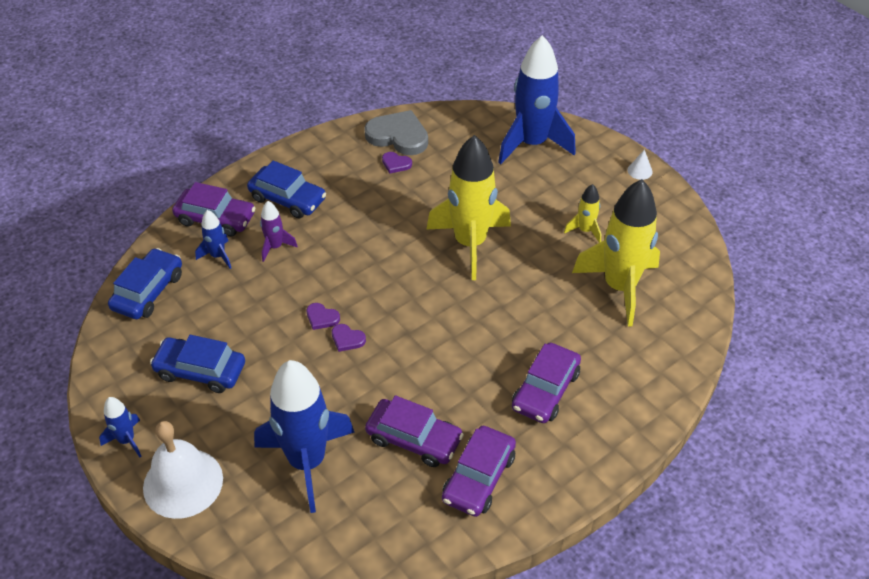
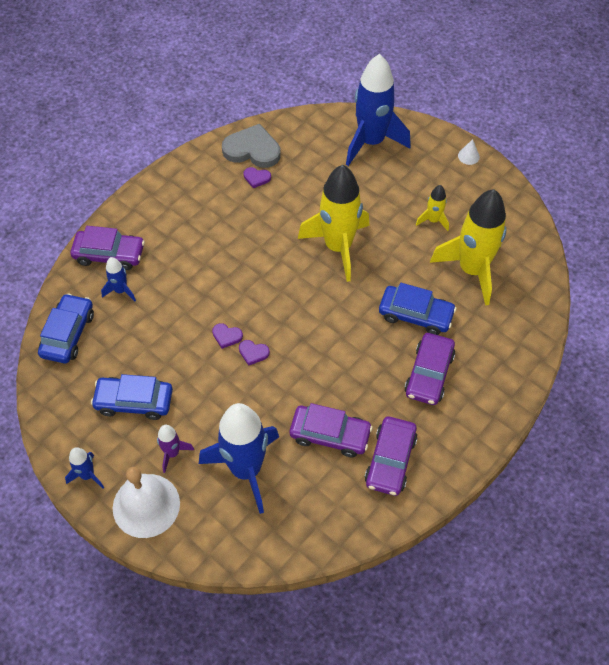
camera: 10 degrees left, 10 degrees up
(275, 247) = (169, 274): purple rocket -> purple rocket (172, 453)
(288, 199) = (169, 226): blue car -> blue car (415, 315)

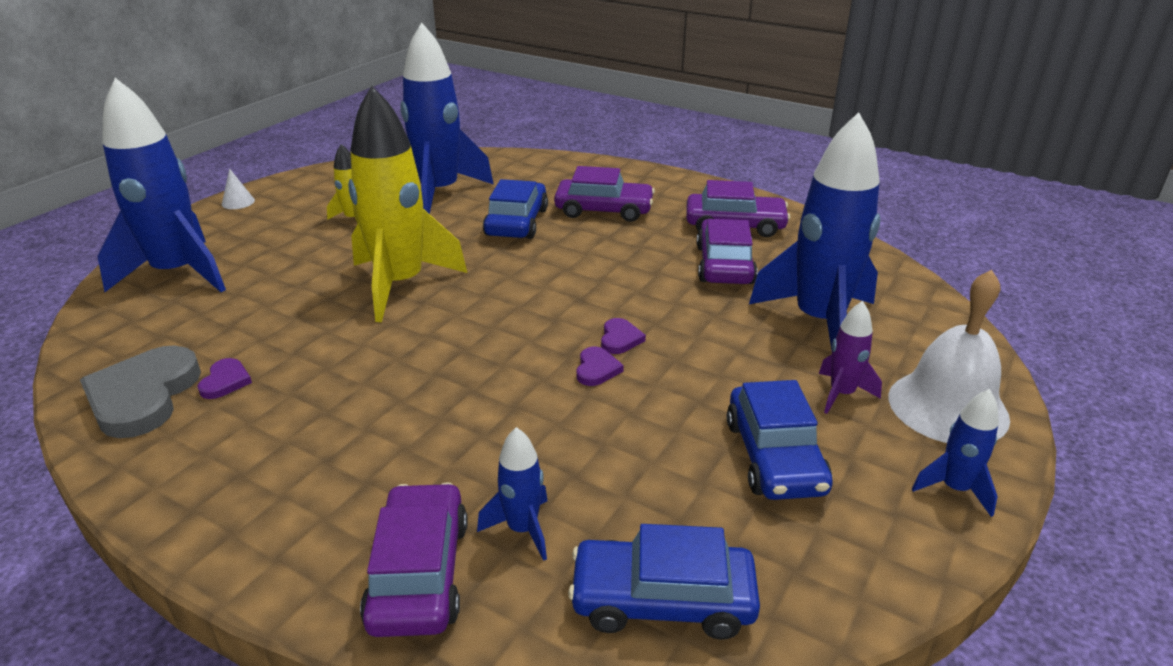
camera: 100 degrees left, 25 degrees down
(472, 270) = (440, 193): yellow rocket -> blue rocket

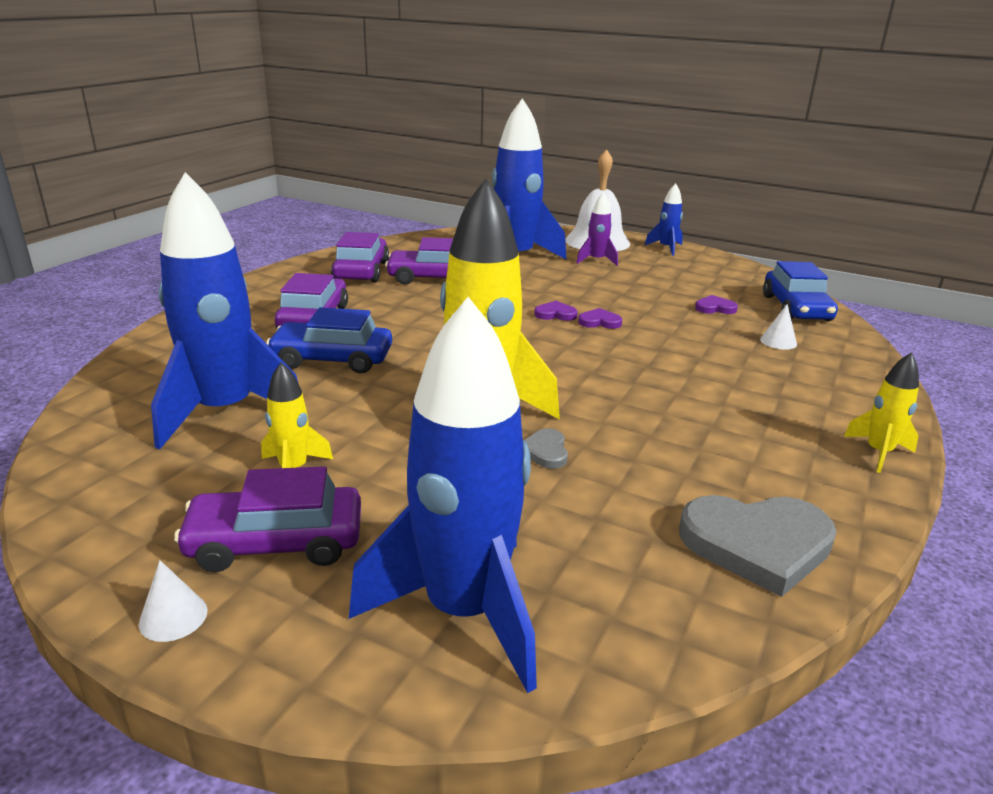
camera: 95 degrees left, 5 degrees down
(210, 527) = (878, 453): none -> yellow rocket
(225, 381) = (701, 492): purple heart -> purple heart (715, 308)
(327, 311) = (545, 451): none -> grey heart
(419, 573) = (840, 369): purple car -> purple car (276, 542)
(522, 529) = (778, 341): blue rocket -> white cone
(775, 456) = (665, 279): blue car -> none

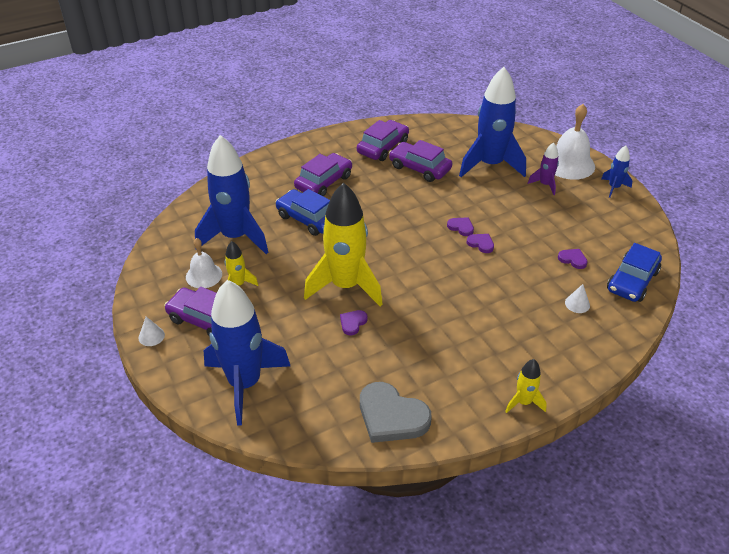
camera: 35 degrees right, 15 degrees up
(210, 479) = (204, 275): none -> white bell
(545, 451) = (353, 323): grey heart -> purple heart

